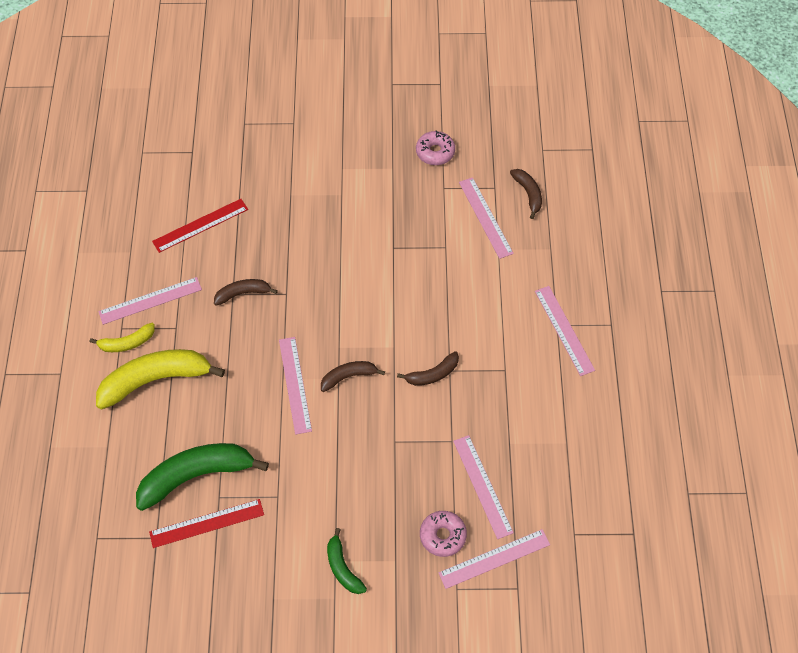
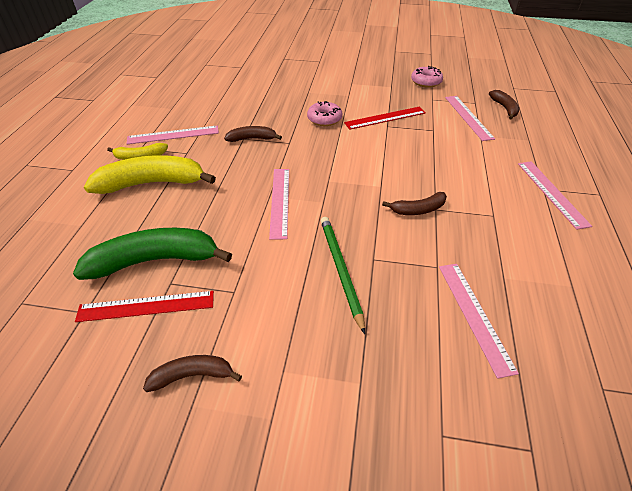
camera: 10 degrees right, 15 degrees down
(200, 225) = (232, 100): red ruler -> red ruler (385, 118)
(343, 568) = (291, 381): green banana -> none
(348, 377) = (333, 202): brown banana -> brown banana (192, 376)
(366, 459) = (340, 270): none -> green pencil
(443, 536) = (424, 363): pink donut -> pink donut (324, 119)
(494, 558) = (494, 403): pink ruler -> none

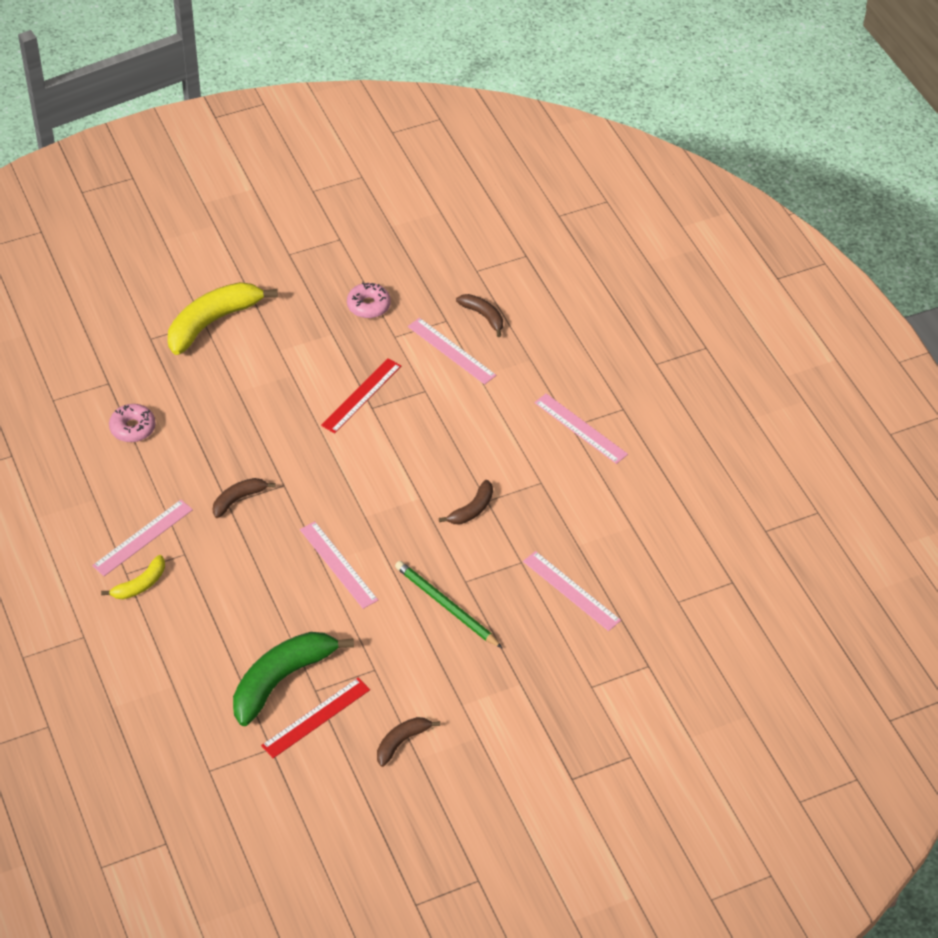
camera: 35 degrees left, 5 degrees up
(152, 183) = (190, 608): yellow banana -> yellow banana (213, 322)
(324, 119) = (294, 430): pink donut -> pink donut (133, 428)

